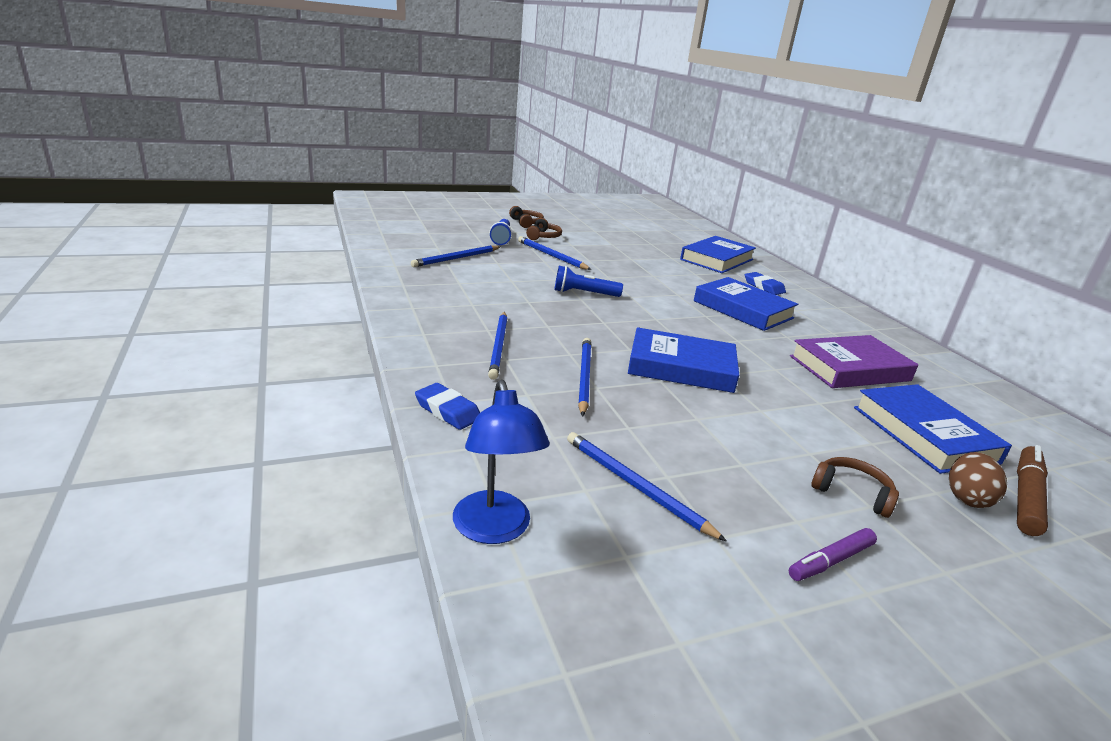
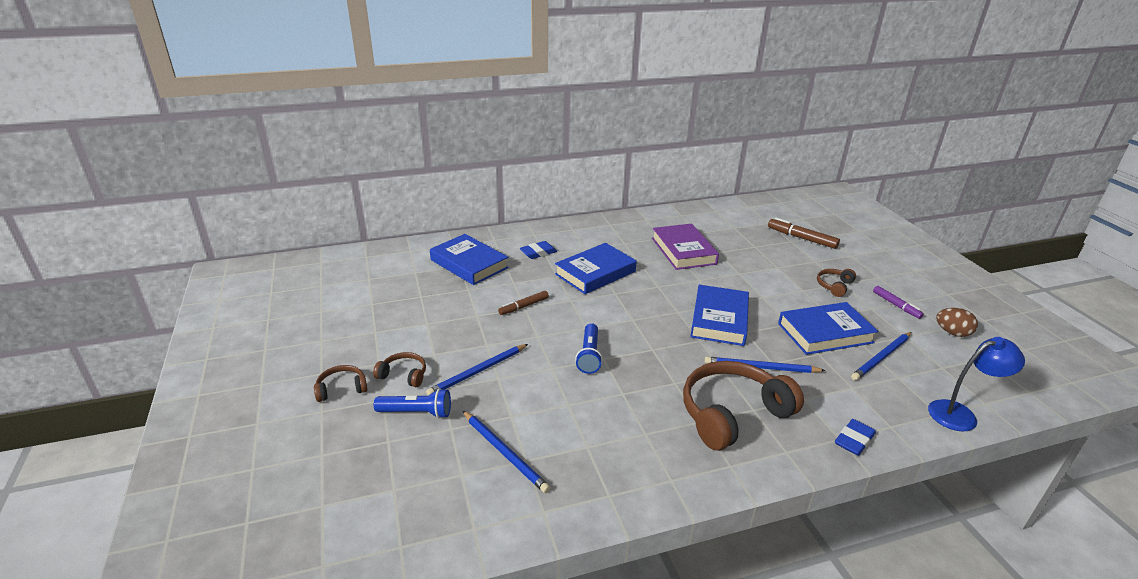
camera: 85 degrees left, 5 degrees up
(498, 346) = (732, 413): blue pencil -> brown headphones
(655, 275) = (523, 306): none -> brown marker
(924, 434) = (757, 248): blue book -> blue book (825, 333)
(967, 498) = (814, 254): brown egg -> brown egg (952, 333)

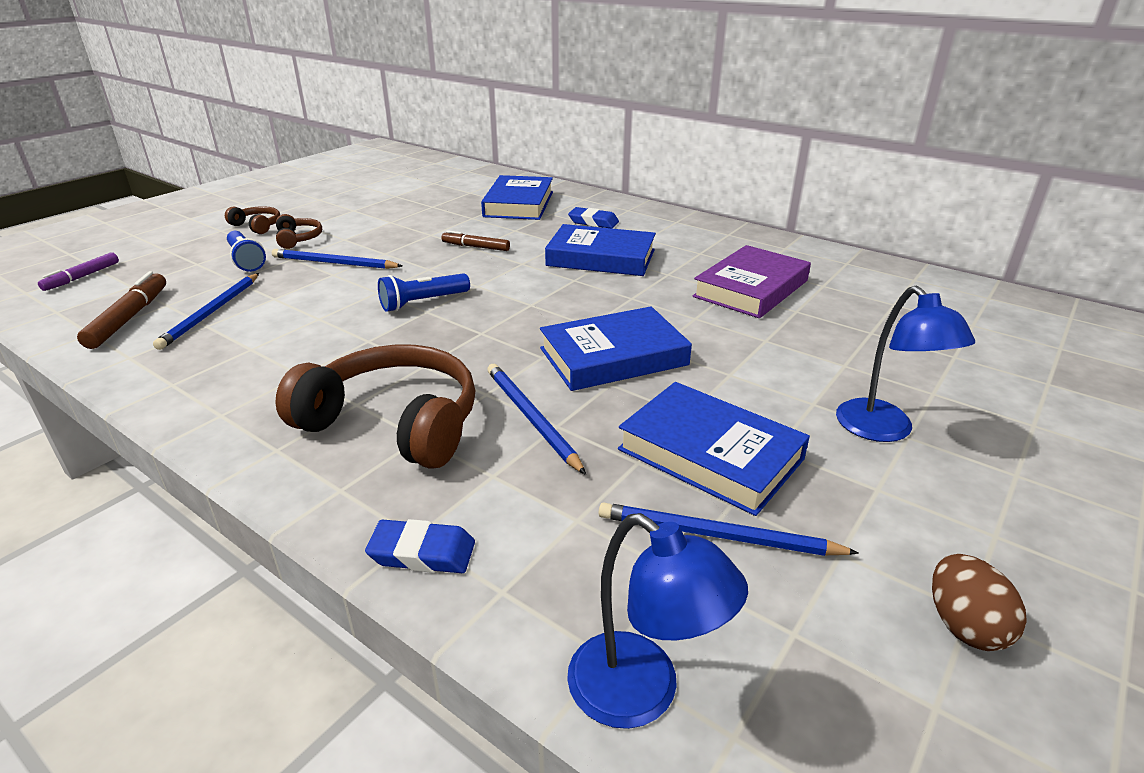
camera: 55 degrees right, 0 degrees up
(801, 238) = (986, 363): brown marker -> brown marker (129, 318)
(834, 286) = (883, 430): brown headphones -> blue lamp
(896, 305) = (941, 518): purple marker -> purple marker (82, 277)

